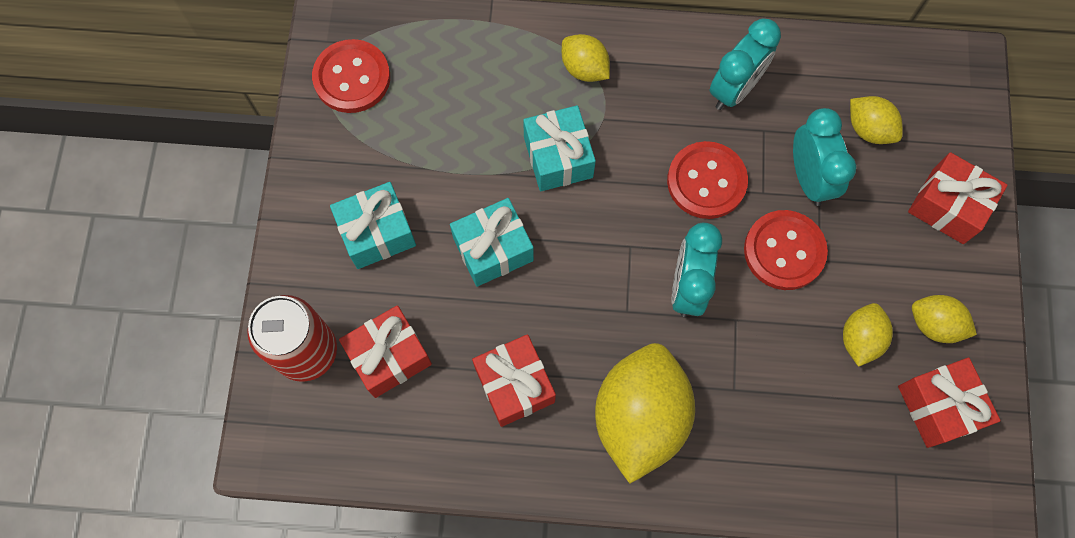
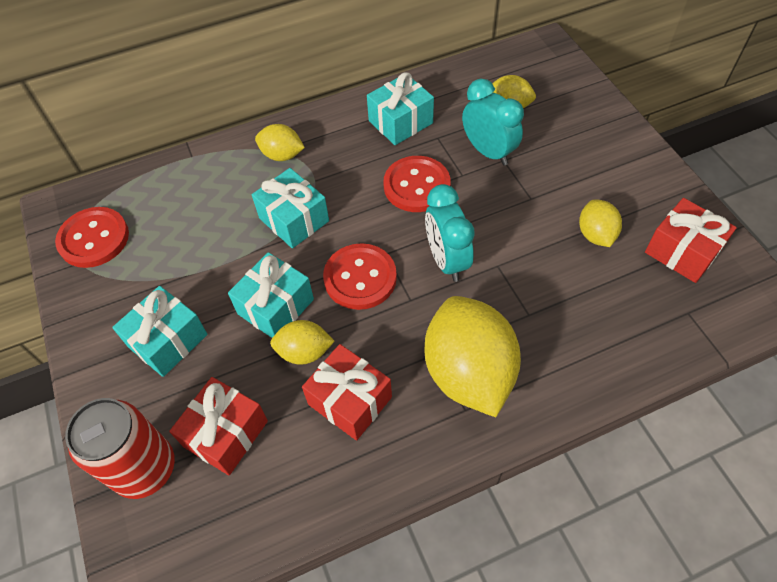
camera: 25 degrees left, 15 degrees down
(734, 89) = (400, 122): turquoise clock -> turquoise gift
(784, 251) = (502, 204): red button -> red button (360, 278)
(934, 324) = (639, 201): yellow lemon -> yellow lemon (304, 352)
(947, 206) = (593, 127): red gift -> none

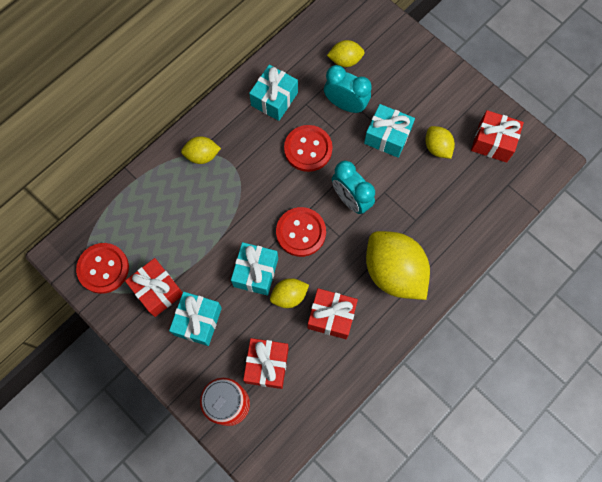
camera: 25 degrees left, 15 degrees up
(141, 285) = (157, 290): none -> red gift
(294, 219) = (236, 204): turquoise gift -> turquoise gift (387, 136)

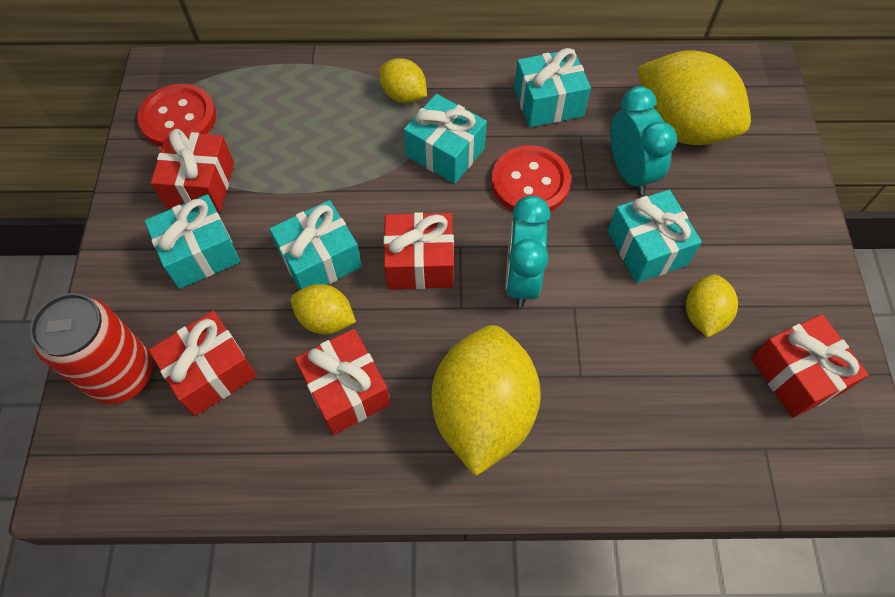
camera: 45 degrees right, 10 degrees down
(254, 168) = (445, 152): none -> turquoise gift
(301, 232) = (420, 263): red button -> red gift
(345, 60) = (680, 127): yellow lemon -> yellow lemon, size x2.00

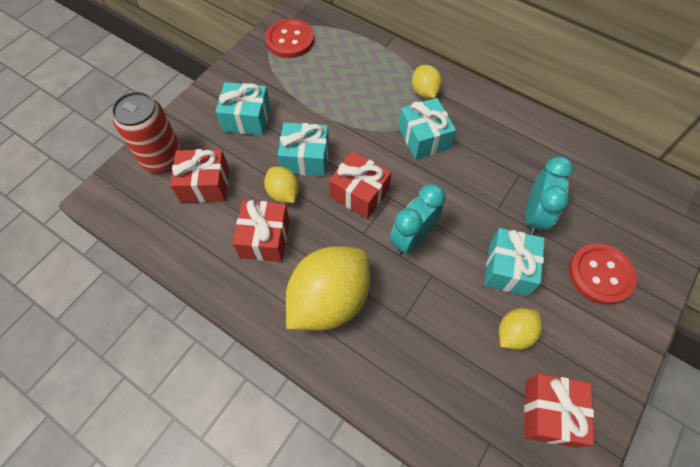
camera: 35 degrees right, 0 degrees up
(200, 185) = (274, 82): red gift -> none
(530, 182) = (463, 185): red button -> red button (600, 274)
(548, 102) = (513, 143): turquoise gift -> none
(680, 127) = (594, 207): yellow lemon -> none

